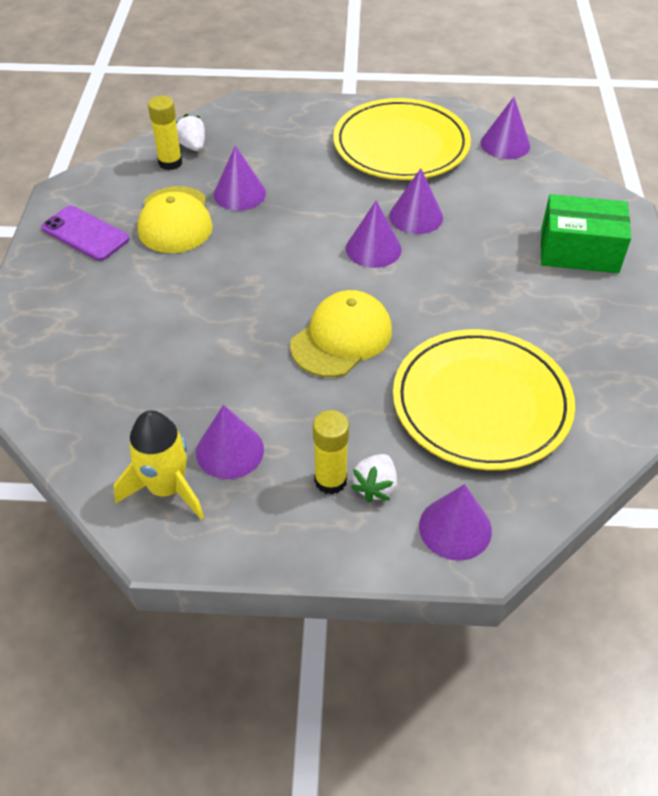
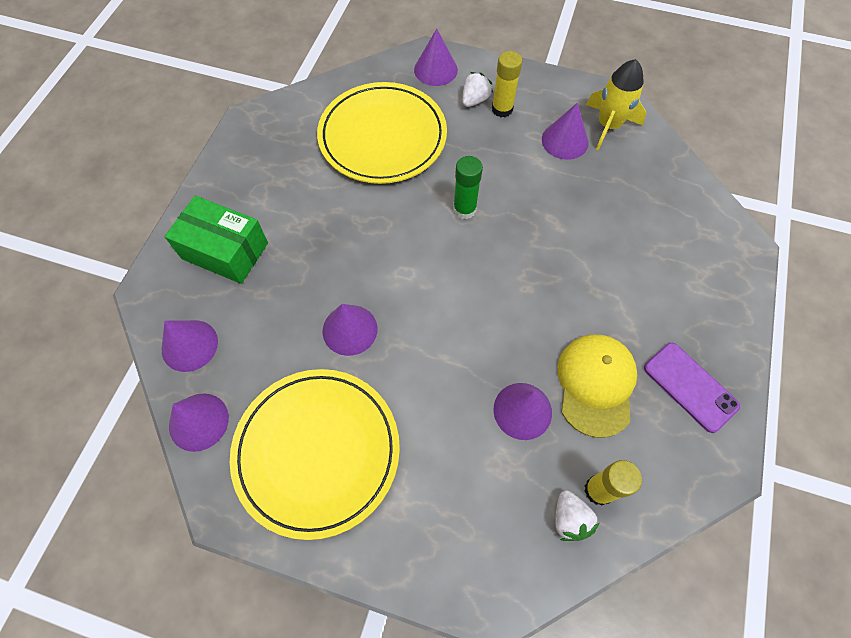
camera: 165 degrees left, 15 degrees up
(341, 338) = (464, 209): yellow cap -> green glue stick
(373, 248) = (406, 297): purple cone -> purple cone (189, 345)

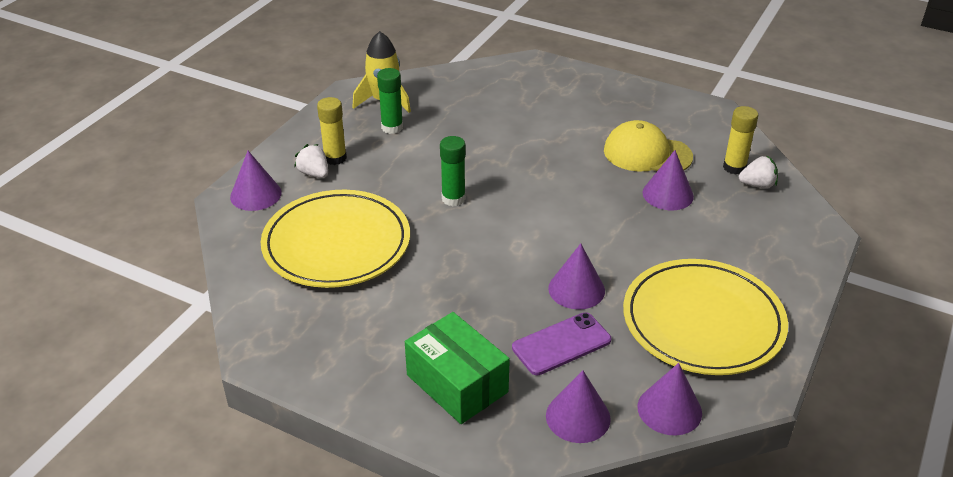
camera: 80 degrees left, 25 degrees down
(225, 251) = (457, 383): green box -> green box turned 75 degrees counterclockwise
(565, 141) = (392, 127): purple cone -> green glue stick
(690, 386) = (652, 111): purple phone -> purple phone (561, 344)

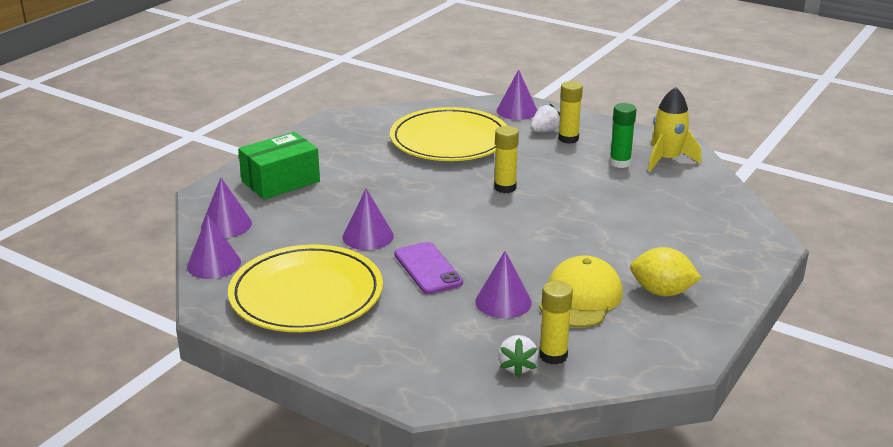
camera: 95 degrees right, 10 degrees down
(453, 198) = (505, 187): green glue stick -> yellow glue stick
(561, 344) = (304, 224): purple phone -> purple phone (428, 268)
(623, 114) = (662, 292): none -> yellow lemon

